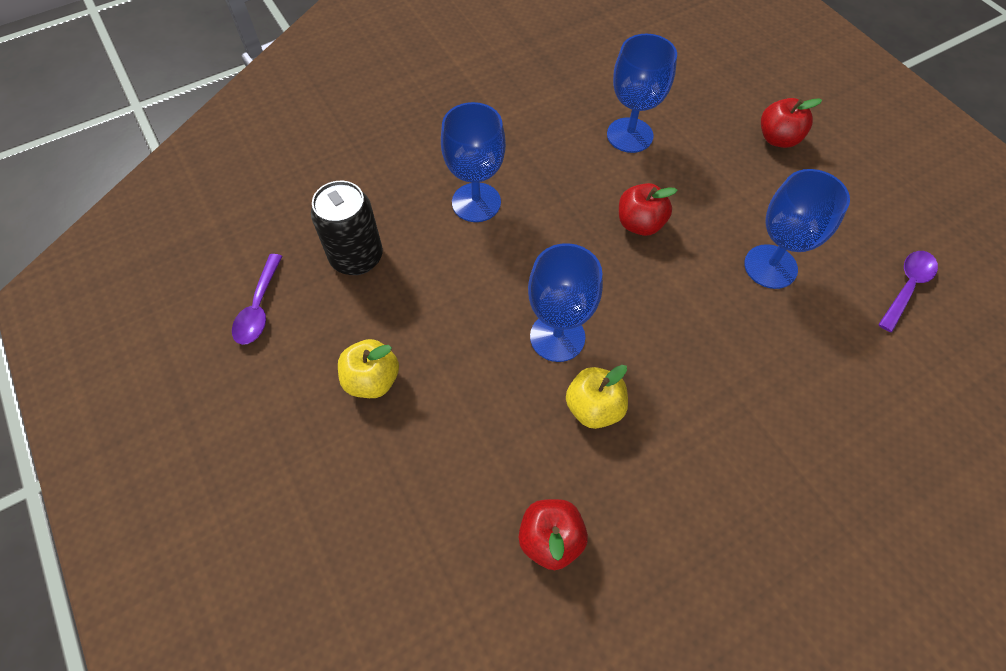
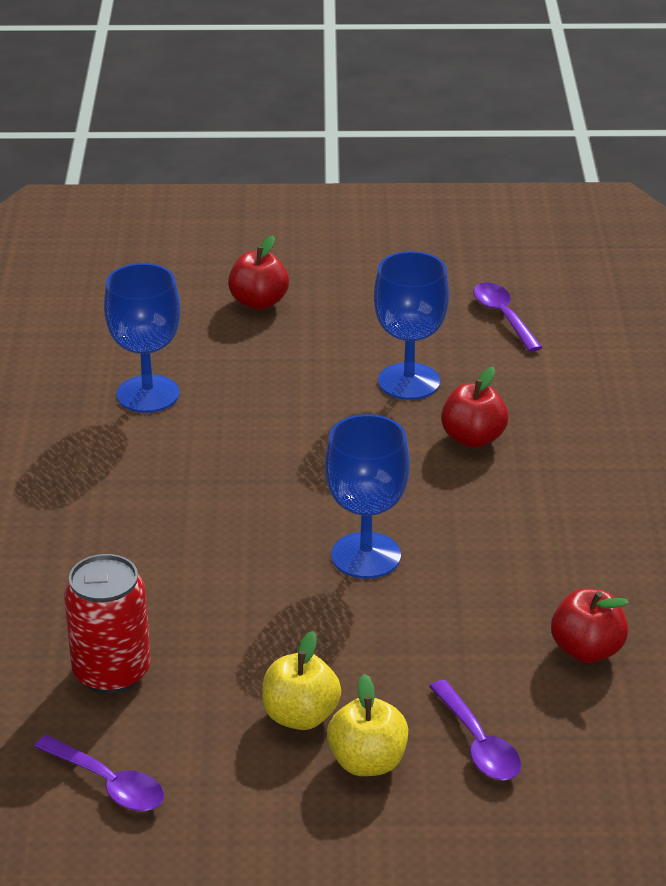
camera: 60 degrees left, 25 degrees down
(356, 257) = (111, 672): black can -> red can
(404, 508) = (478, 743): none -> purple spoon
(476, 202) = (126, 545): blue goblet -> none
(594, 408) = (470, 564): yellow apple -> yellow apple (367, 762)
(640, 224) = (276, 440): red apple -> red apple (473, 438)

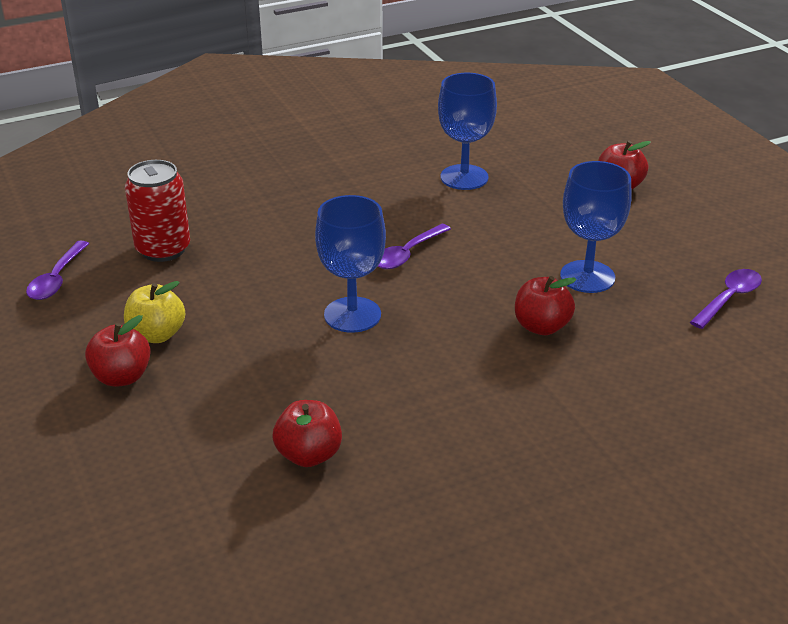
camera: 65 degrees right, 0 degrees up
(367, 762) = (122, 377): yellow apple -> red apple
(478, 743) = (166, 424): purple spoon -> purple spoon (407, 254)

